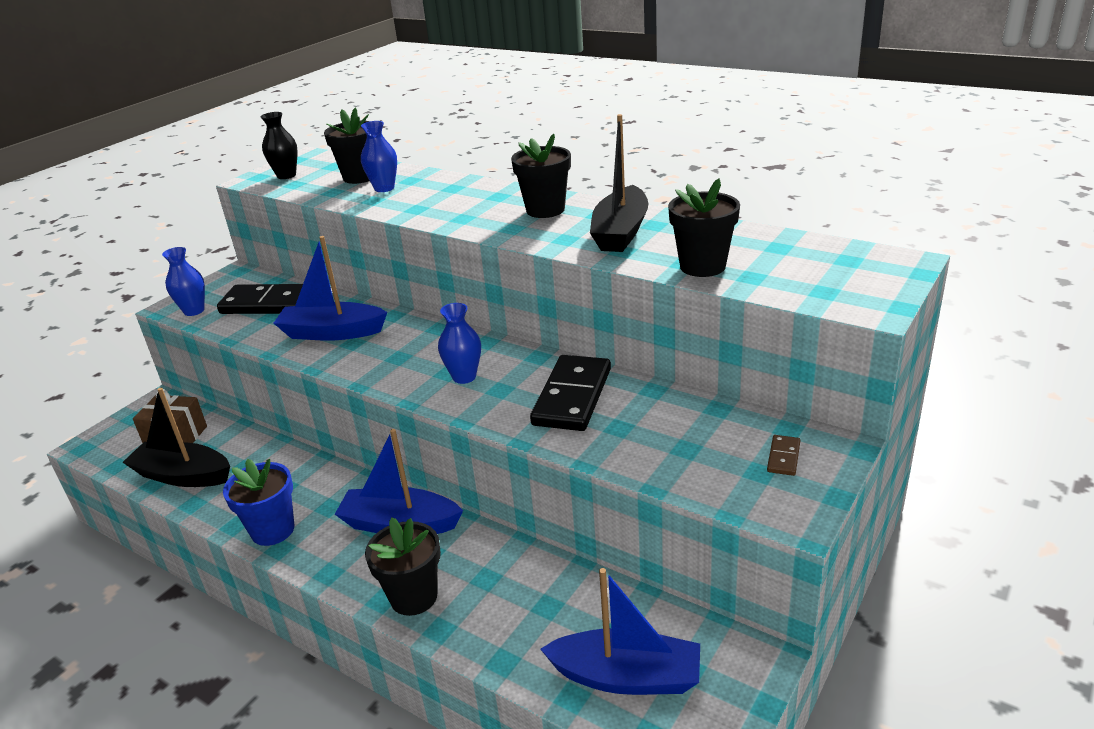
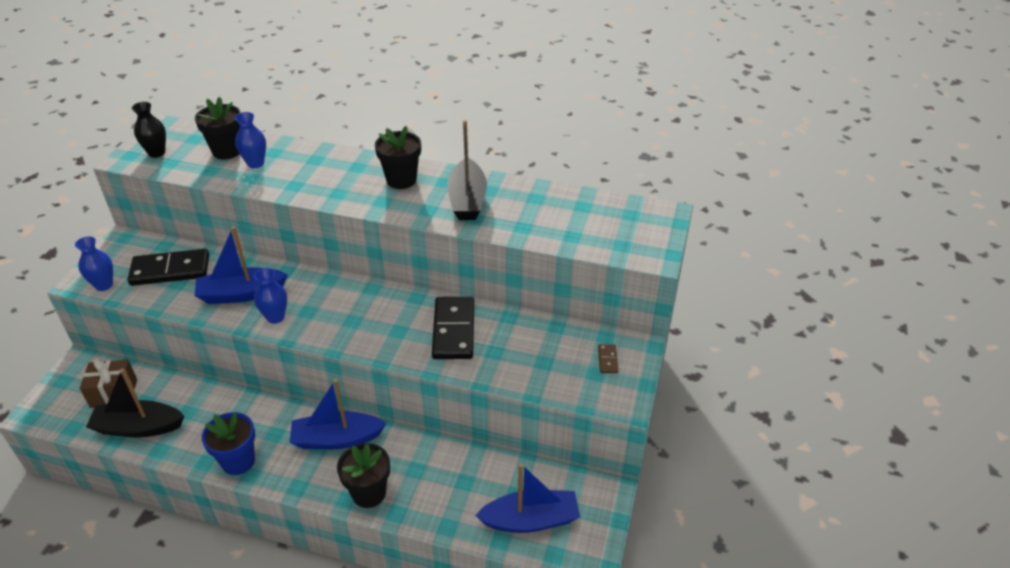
camera: 20 degrees left, 10 degrees up
(464, 377) = (367, 323): blue vase -> blue vase (275, 317)
(702, 266) = (536, 229): black flower pot -> none

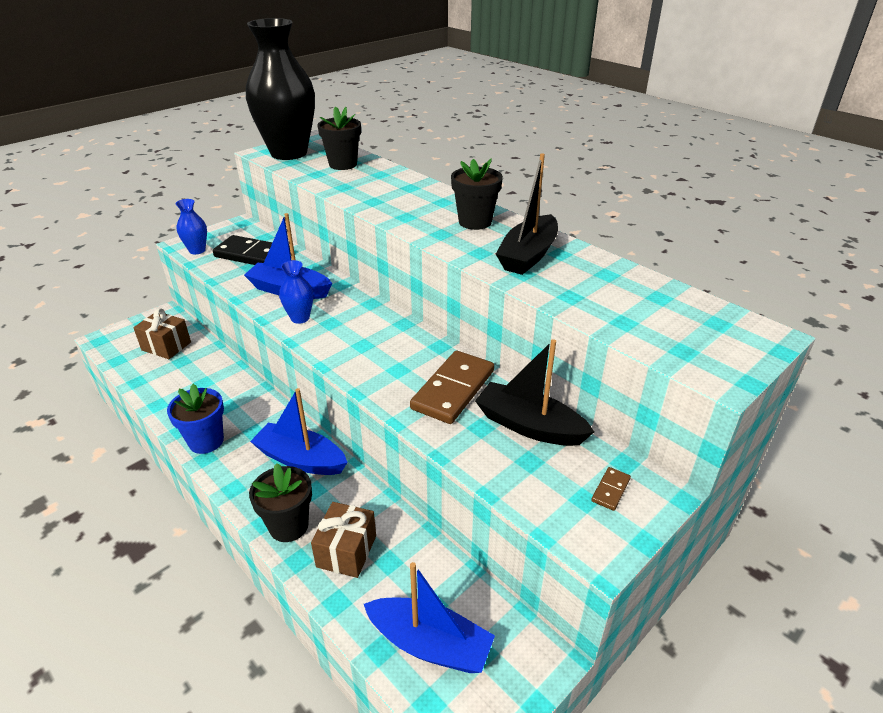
camera: 30 degrees right, 5 degrees down
(138, 427) = (159, 379): black boat -> black boat (529, 426)
(157, 153) = (289, 153): black vase -> black vase, size x2.39
(255, 163) = (357, 178): blue vase -> none
(428, 489) = (346, 551): none -> brown gift
(454, 330) = (453, 390): black domino -> brown domino

